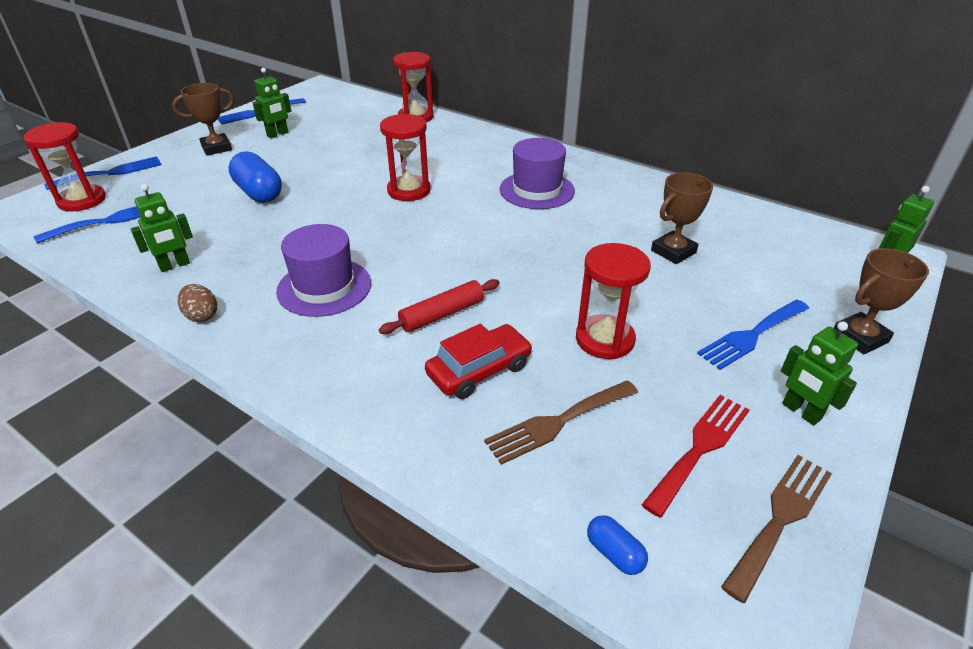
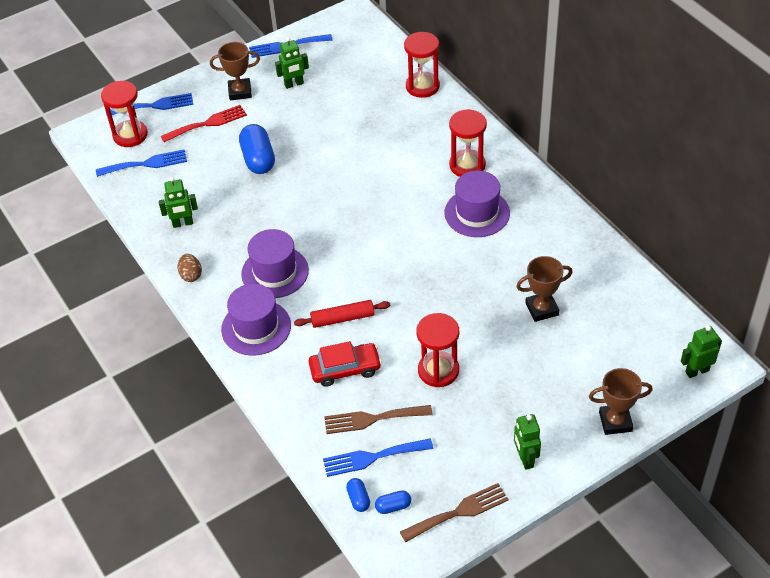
camera: 25 degrees right, 10 degrees up
(323, 353) = (256, 327): none -> purple hat
(409, 190) = (373, 186): red hourglass -> red hourglass (467, 165)
(677, 546) = (393, 506): none -> blue capsule
(700, 448) = (445, 461): red fork -> red fork (207, 123)
(752, 335) = (540, 397): blue fork -> blue fork (372, 457)

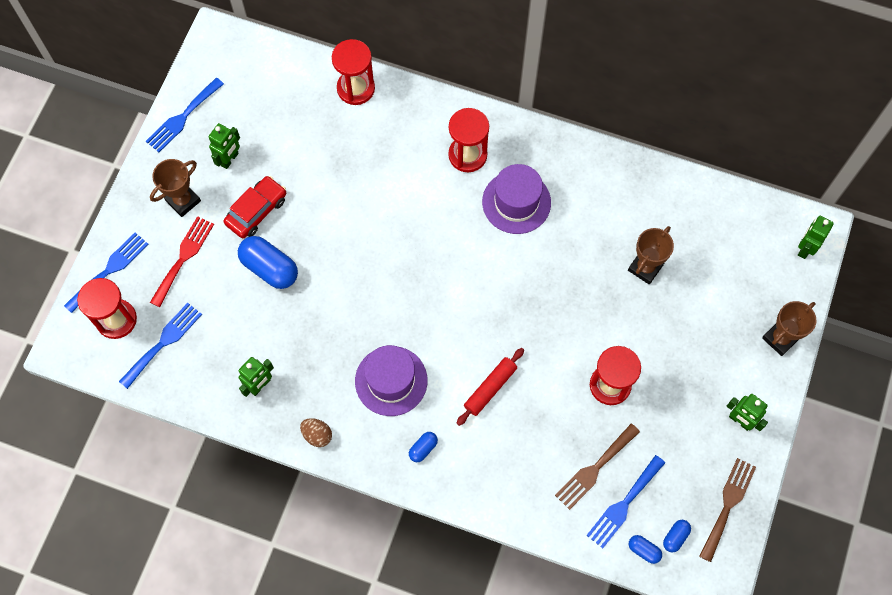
camera: 40 degrees left, 20 degrees up
(256, 327) = (423, 448): purple hat -> blue capsule
(345, 369) = (533, 437): red car -> red car (256, 211)

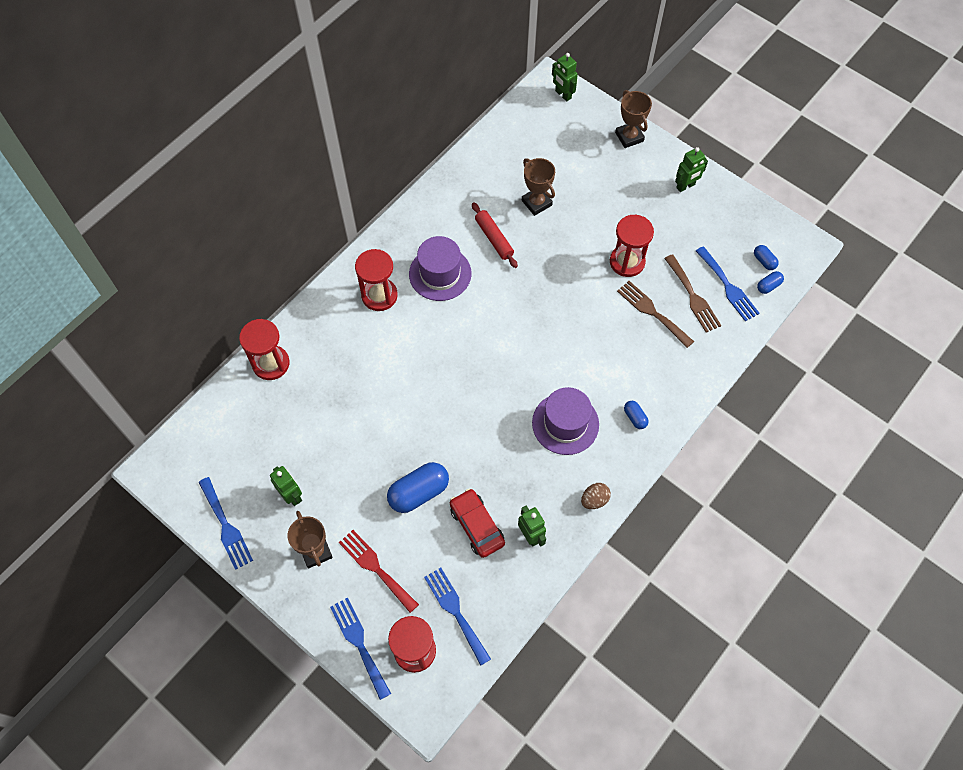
camera: 70 degrees left, 5 degrees down
(256, 211) = (356, 487): red car -> red car (477, 526)
(490, 388) = (599, 349): red rolling pin -> red rolling pin (494, 238)
(728, 505) = (749, 218): brown fork -> brown fork (652, 312)

